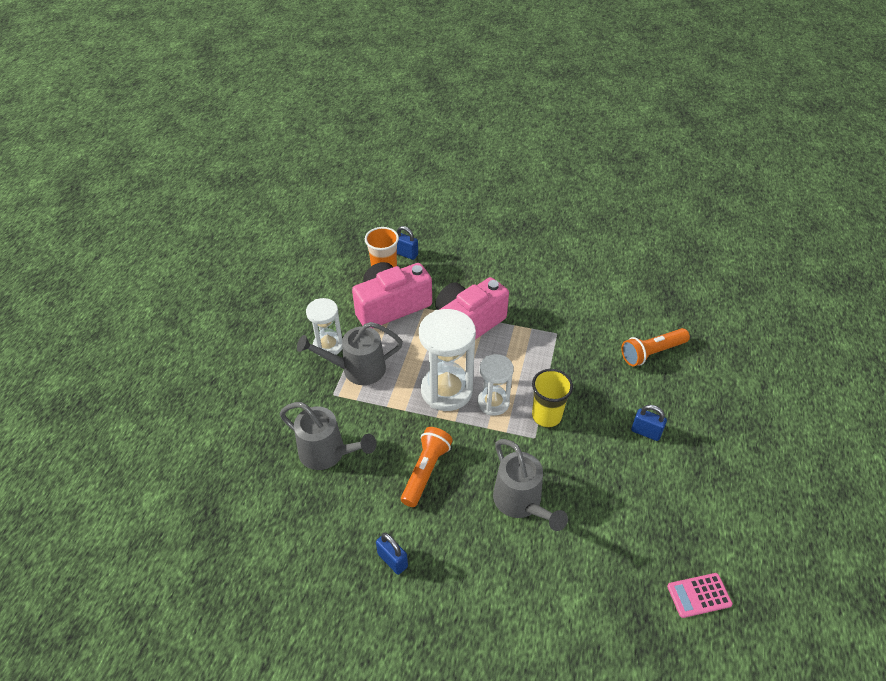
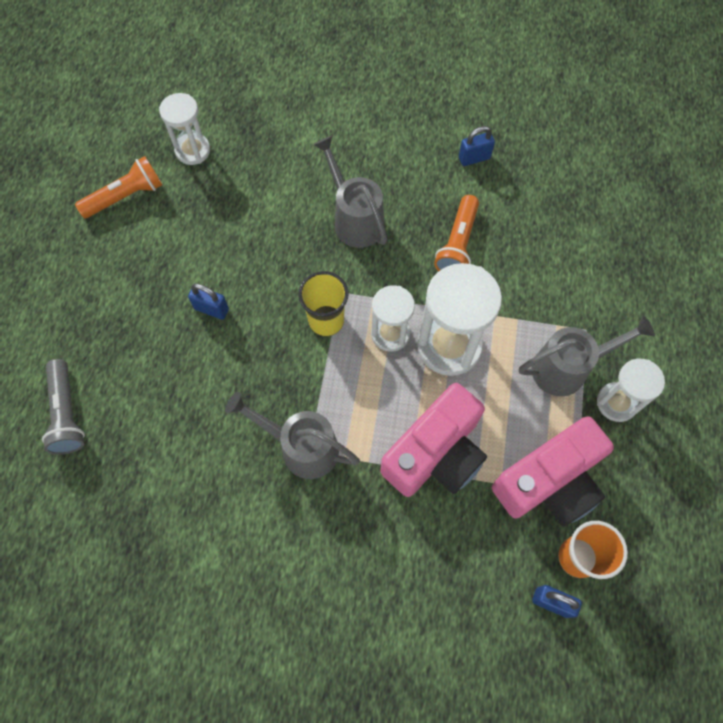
camera: 175 degrees right, 20 degrees up
(328, 453) = (568, 255): grey watering can -> grey watering can (301, 447)
(392, 560) = (474, 158): blue padlock -> blue padlock turned 60 degrees counterclockwise
(652, 353) = (182, 427): orange flashlight -> orange flashlight (125, 196)
(699, 595) = (193, 150): pink calculator -> white hourglass
(742, 367) = (67, 413): none -> grey flashlight

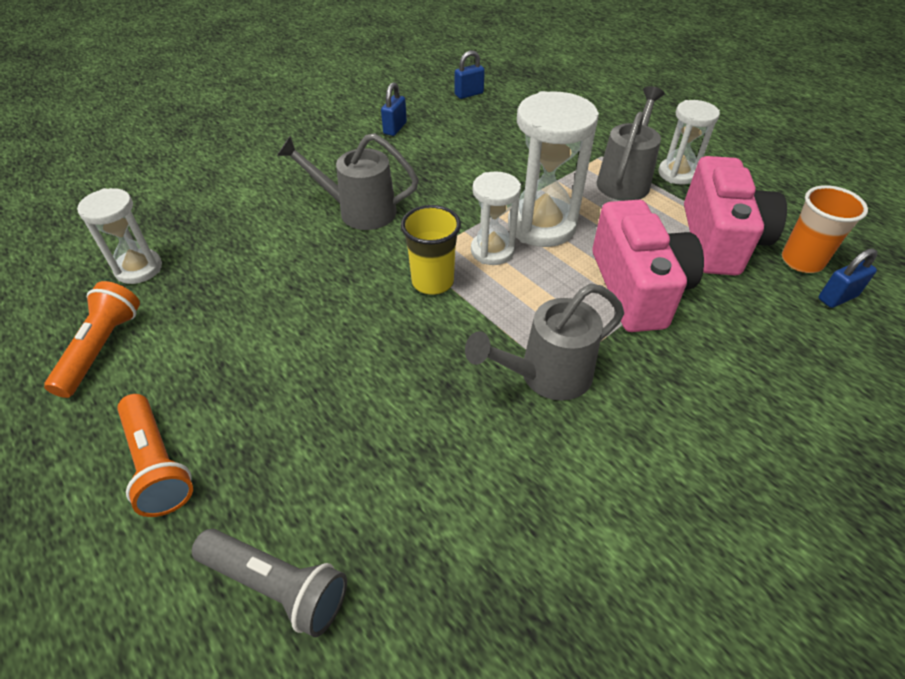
camera: 50 degrees left, 20 degrees down
(211, 309) = (319, 355): blue padlock -> blue padlock (469, 94)
(457, 244) = (455, 173): orange flashlight -> orange flashlight (157, 464)

